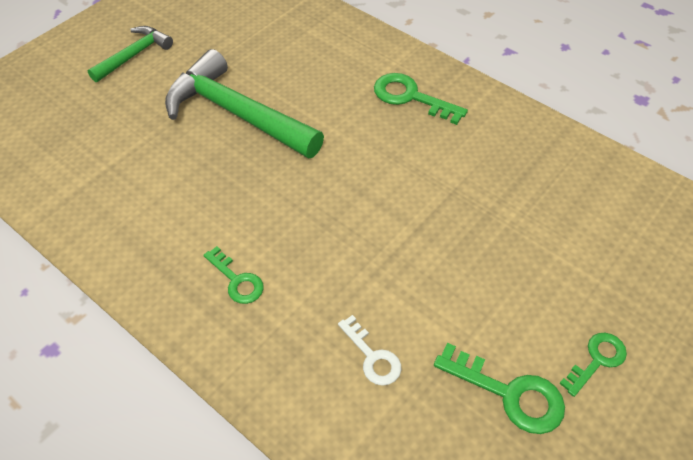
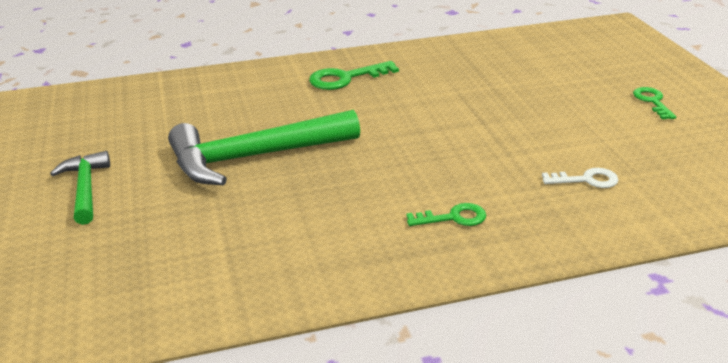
camera: 55 degrees left, 20 degrees down
(509, 393) = (657, 139): green key -> none

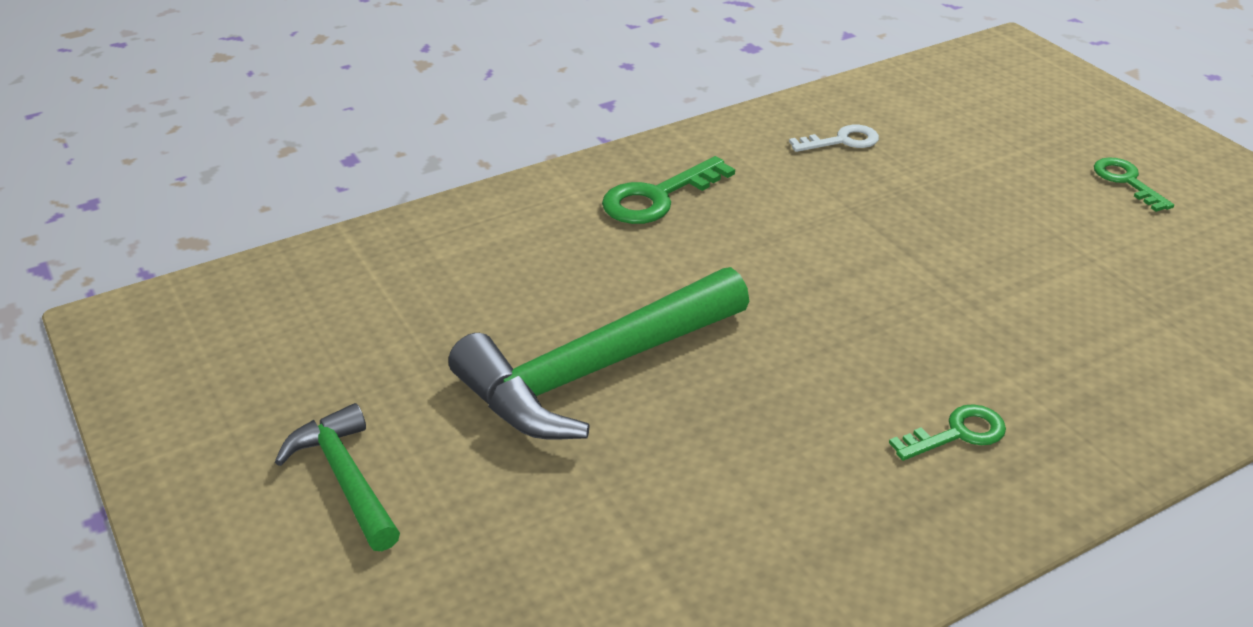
camera: 15 degrees left, 5 degrees up
(586, 180) = (1107, 334): white key -> white key (842, 141)

